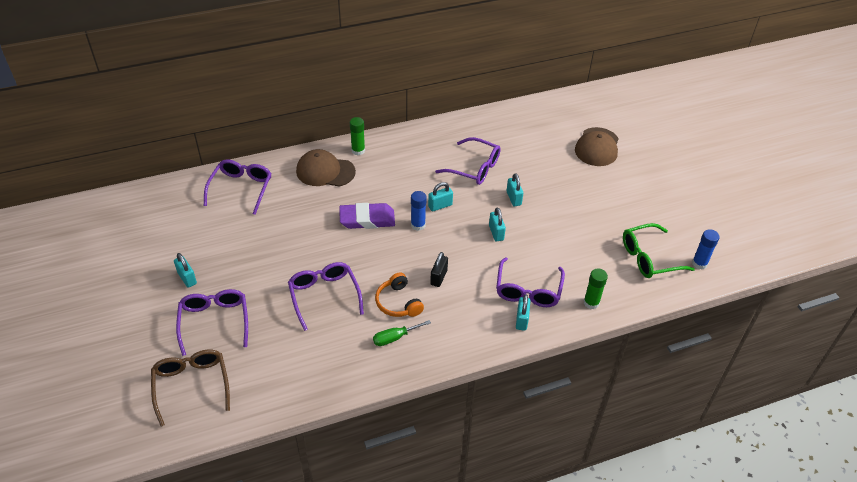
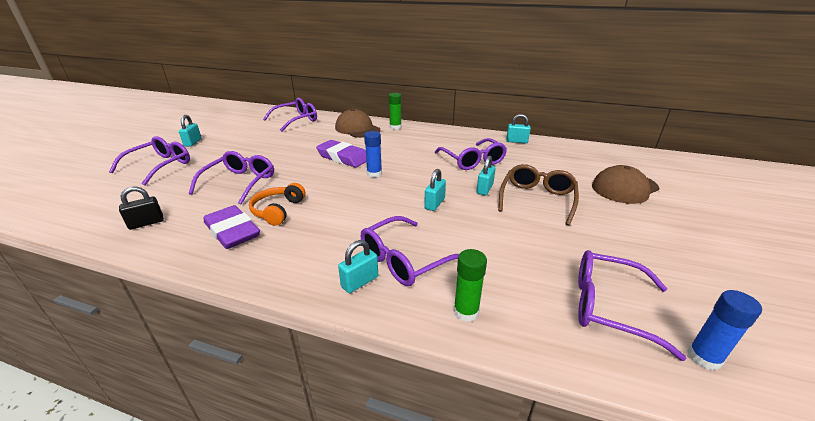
camera: 40 degrees right, 15 degrees down
(191, 385) = (79, 189): brown glasses -> brown glasses (537, 199)
(395, 338) = (232, 231): green screwdriver -> purple eraser
(438, 277) = (337, 210): black padlock -> black padlock (146, 223)
(440, 206) = (410, 170): turquoise padlock -> turquoise padlock (516, 141)
(649, 258) = (608, 307): green glasses -> purple glasses

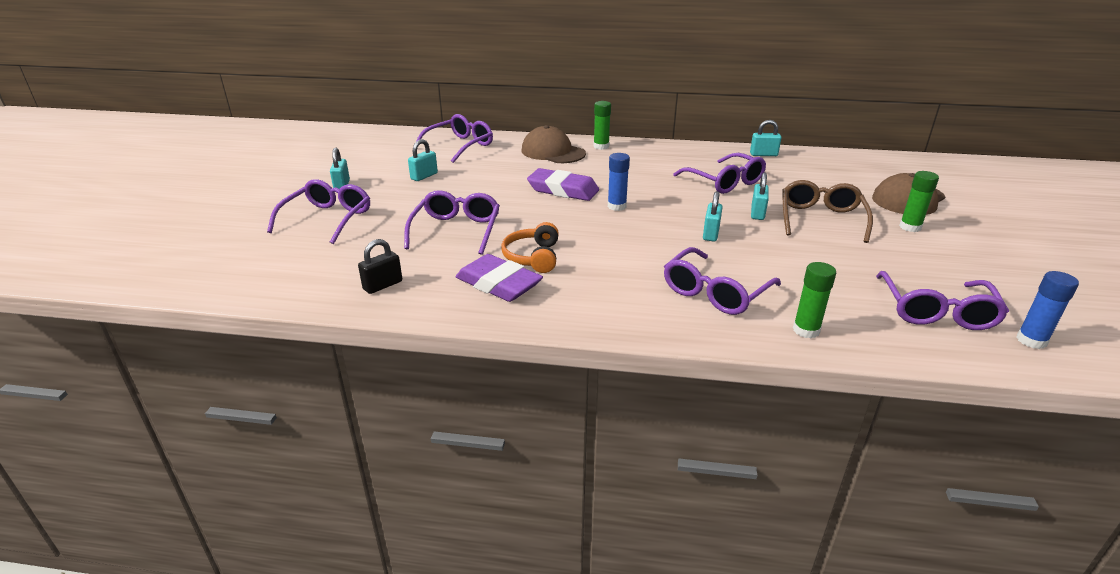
camera: 10 degrees left, 0 degrees up
(360, 282) = (683, 317): turquoise padlock -> turquoise padlock (424, 176)
(608, 307) = (936, 311): purple glasses -> purple glasses turned 90 degrees counterclockwise
(616, 214) = (910, 227): none -> green glue stick

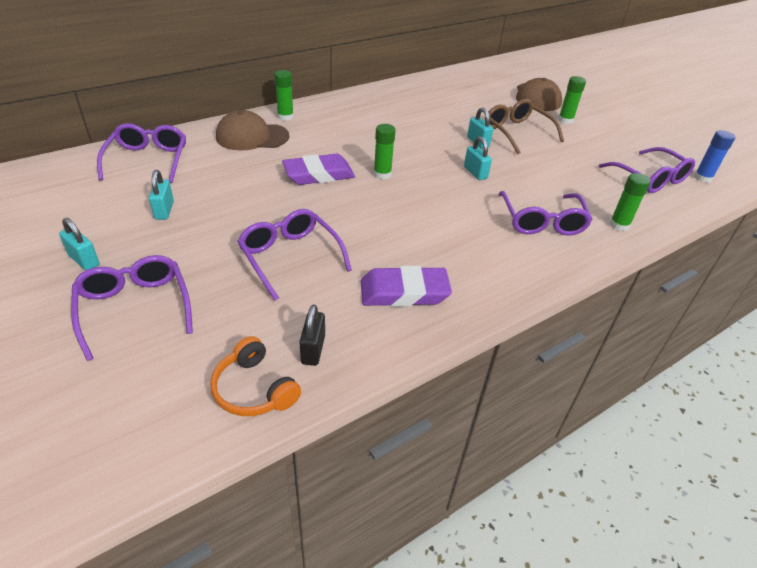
camera: 45 degrees left, 10 degrees up
(533, 257) = (391, 252): orange headphones -> orange headphones (254, 389)
(617, 206) = (382, 174): blue glue stick -> green glue stick
(724, 182) = (422, 121): purple glasses -> none
(763, 154) = (413, 86): turquoise padlock -> none

